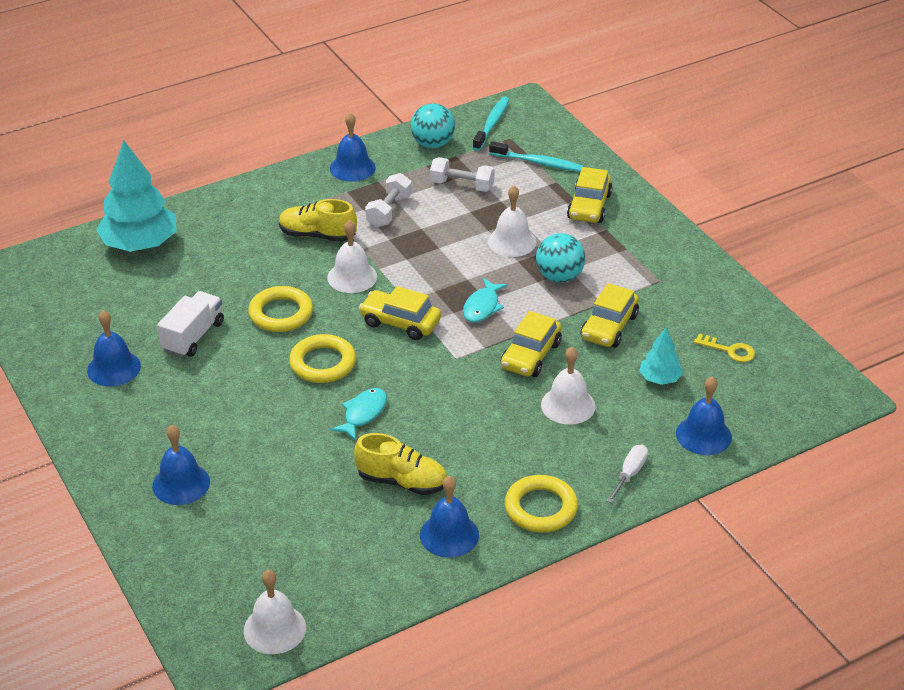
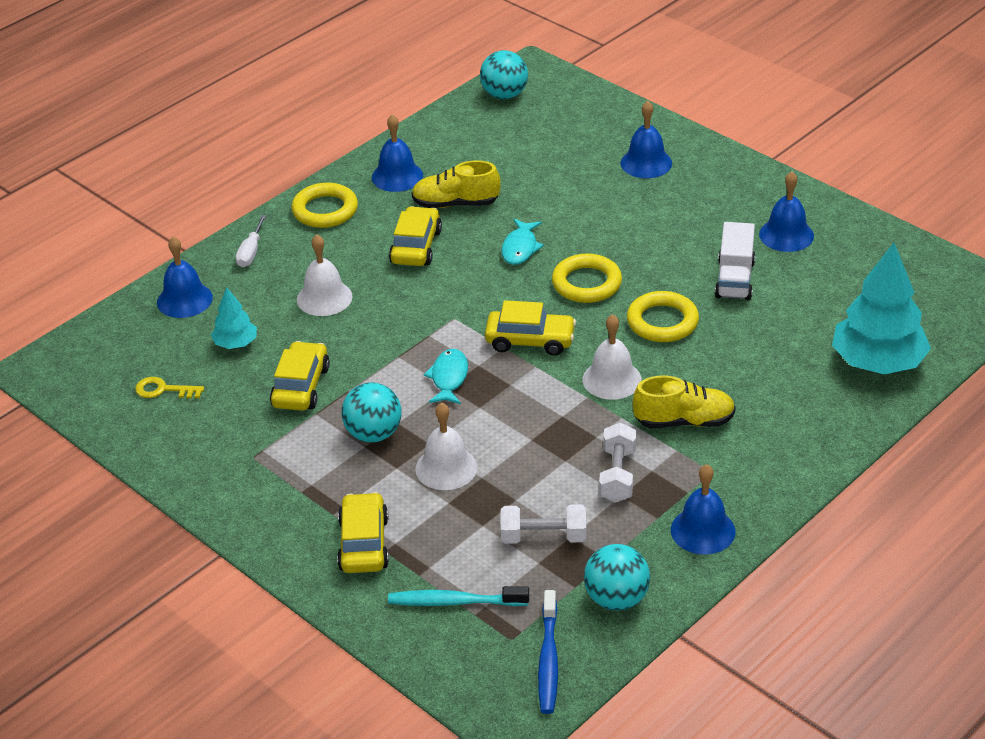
camera: 165 degrees right, 0 degrees up
(274, 629) = (504, 95): white bell -> turquoise ball
(491, 124) = (548, 659): turquoise toothbrush -> blue toothbrush
(530, 355) = (377, 337): yellow car -> yellow car (416, 247)

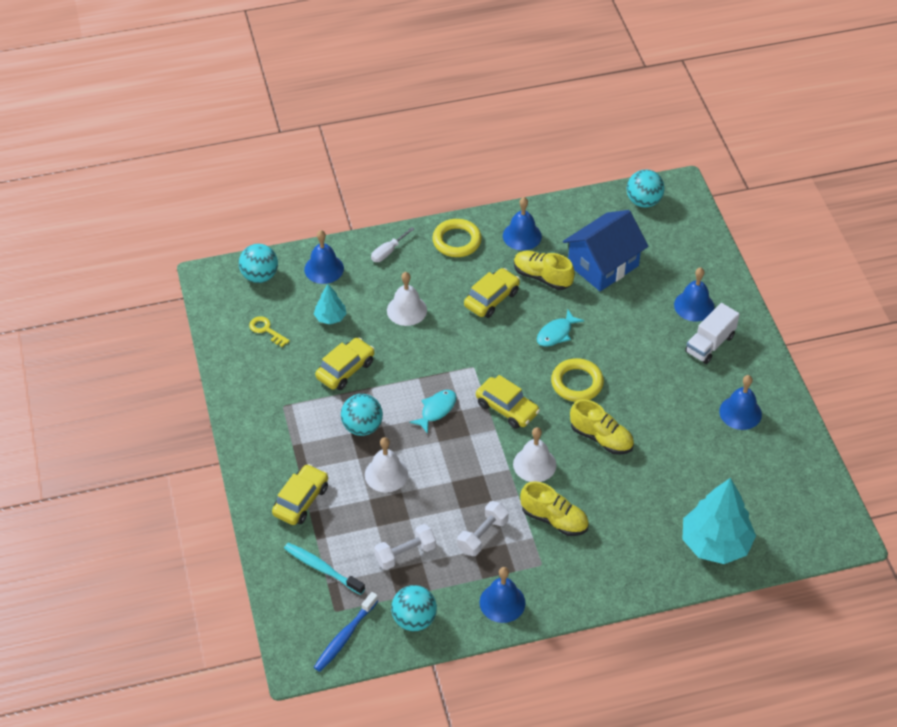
camera: 30 degrees right, 10 degrees up
(107, 340) = (260, 276): none -> turquoise ball
(513, 166) = (603, 265): none -> blue house
(543, 537) = (405, 554): white dumbbell -> white dumbbell turned 60 degrees counterclockwise
(662, 322) = (601, 438): yellow ring -> yellow shoe
(734, 279) = (675, 430): white truck -> white truck (710, 344)

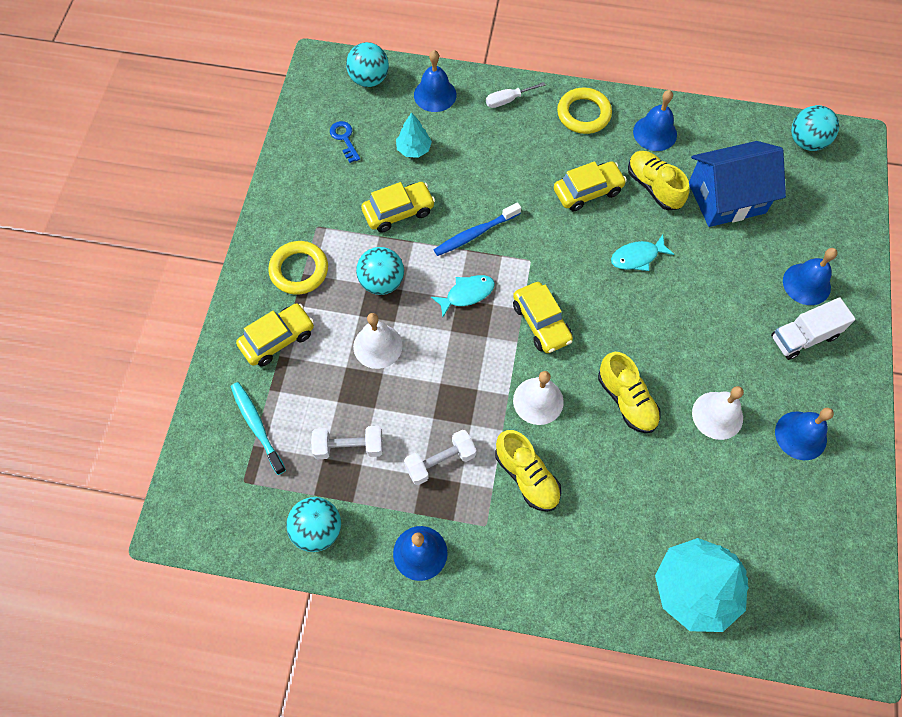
camera: 25 degrees right, 15 degrees up
(266, 330) = (344, 139): yellow key -> blue key
(345, 636) = (237, 516): blue toothbrush -> blue toothbrush (475, 233)
(406, 310) = (494, 170): white bell -> white bell (717, 415)
(577, 383) = (631, 323): yellow ring -> yellow ring (299, 270)

